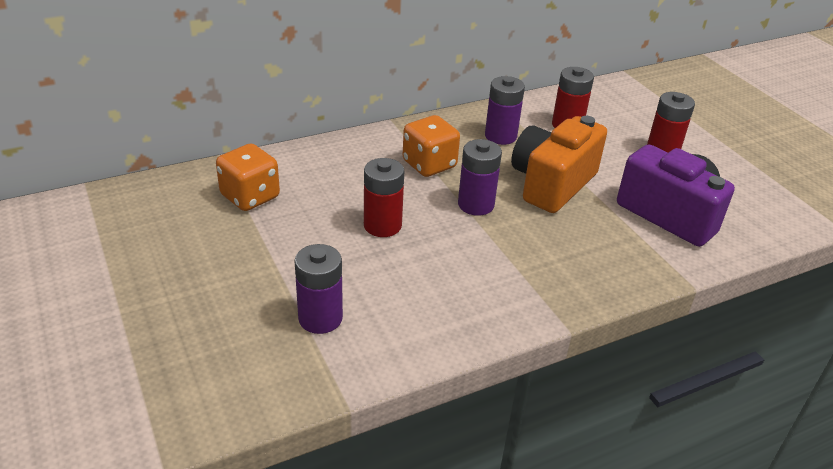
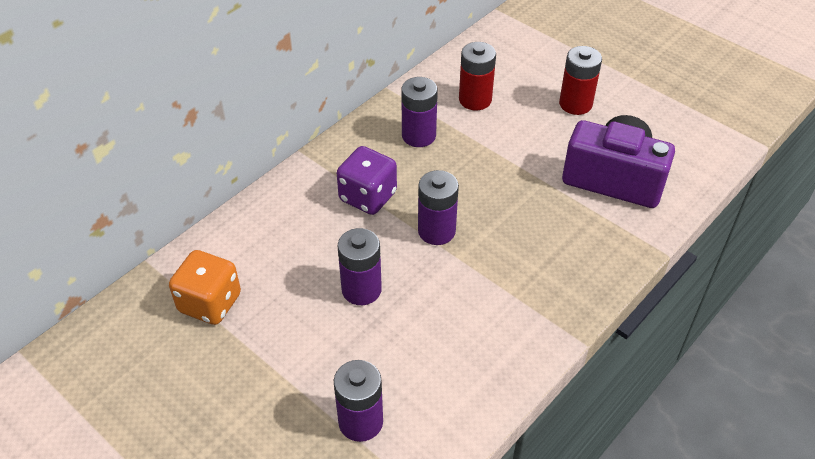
camera: 20 degrees left, 10 degrees up
(382, 225) = (361, 290): red battery -> purple battery
(429, 164) = (368, 196): orange dice -> purple dice
(552, 184) = (494, 179): orange camera -> none

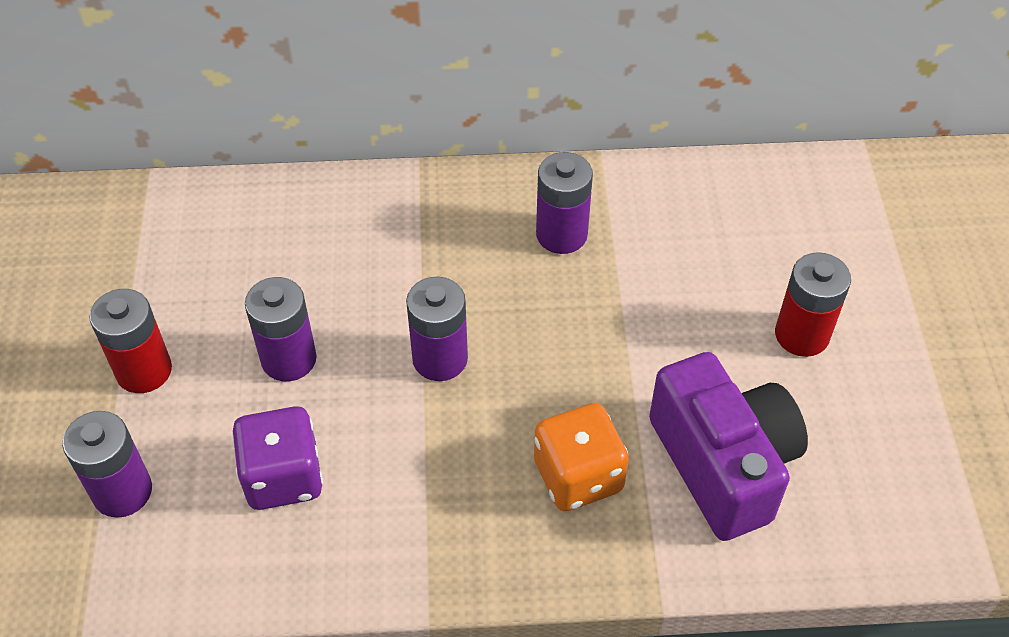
camera: 45 degrees right, 5 degrees up
(210, 303) = (148, 257): orange dice -> orange dice (578, 476)
(368, 196) = (420, 263): purple dice -> purple dice (283, 477)
(475, 100) = (682, 238): red battery -> red battery (144, 370)

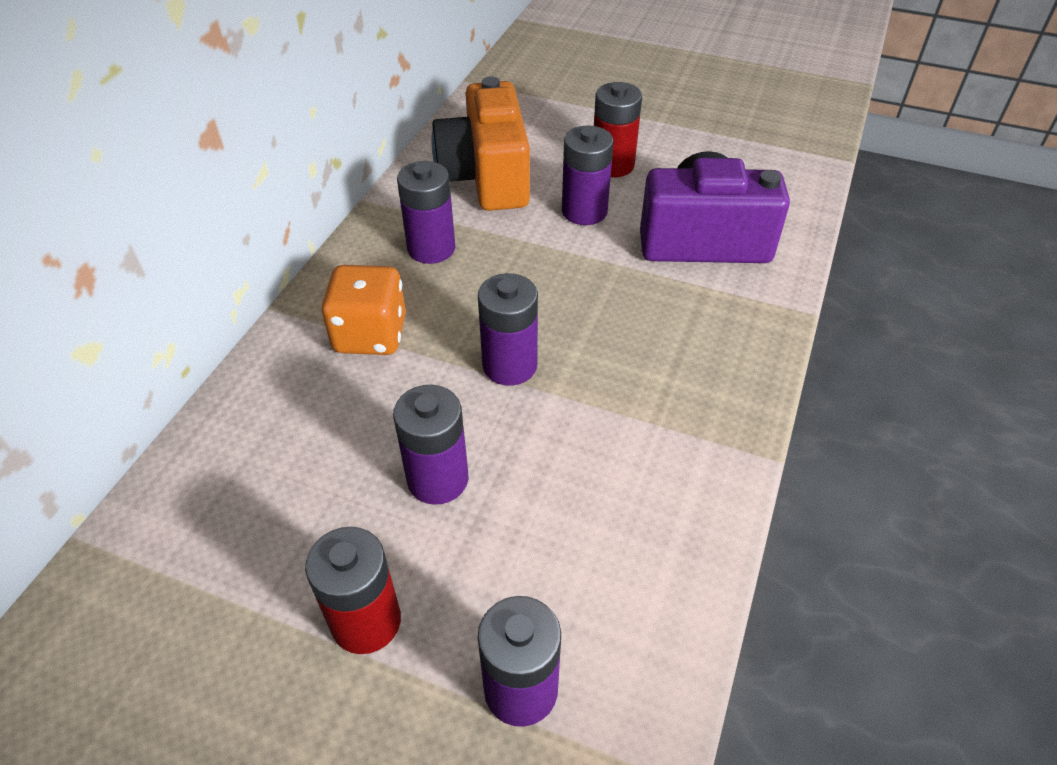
camera: 65 degrees left, 5 degrees down
(283, 477) = (578, 526): purple dice -> none
(578, 476) = (677, 319): orange dice -> orange dice (370, 335)
(700, 231) = (486, 177): none -> orange camera
(700, 337) = (584, 211): none -> purple battery

